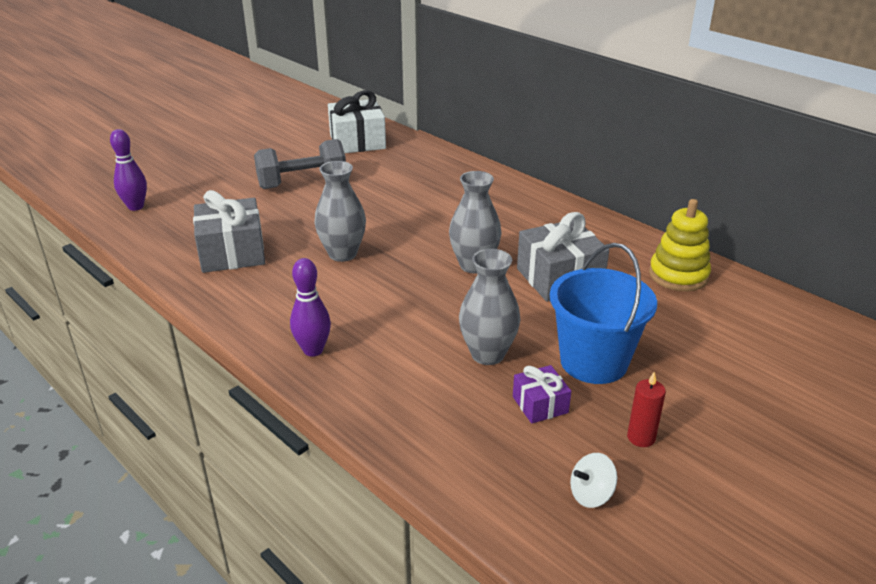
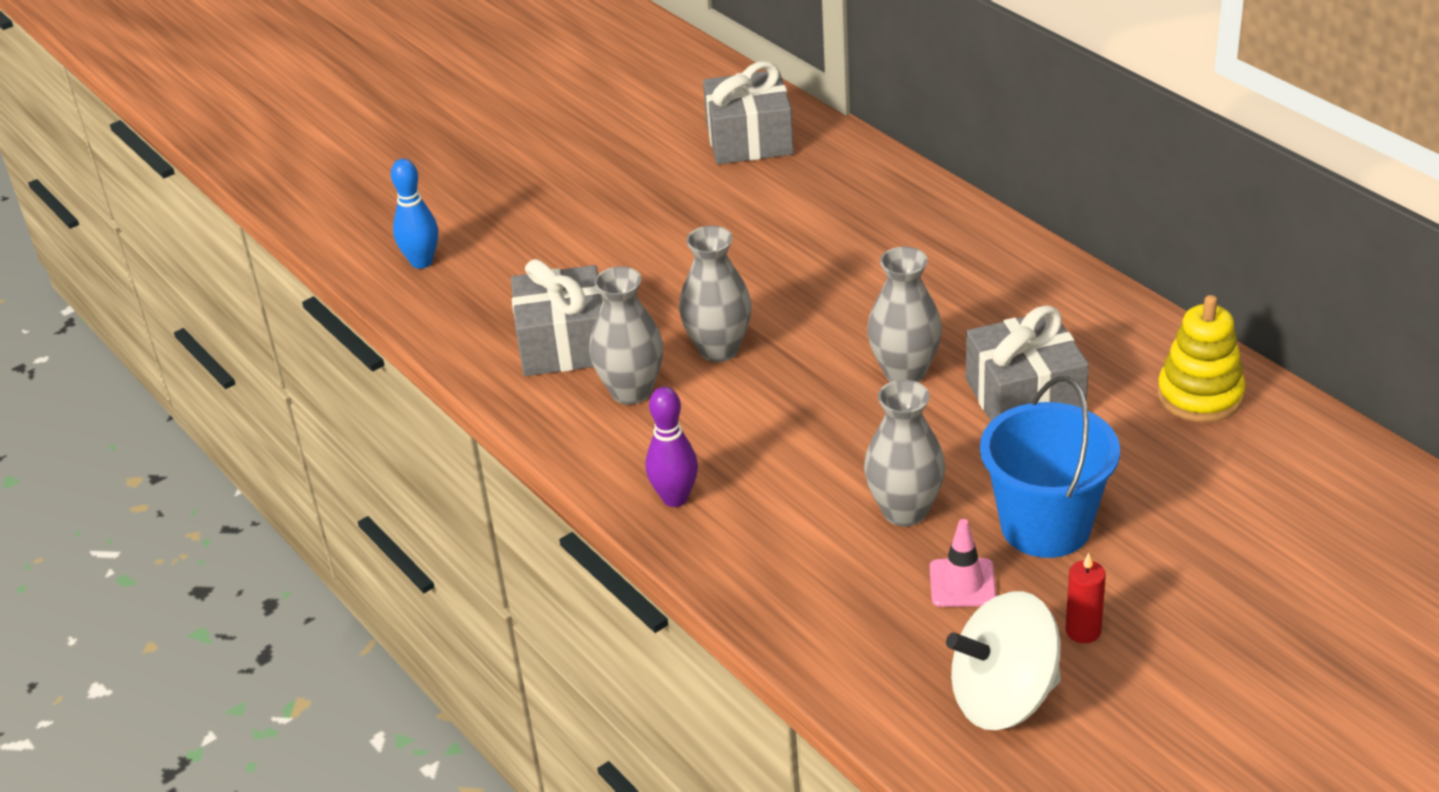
camera: 10 degrees right, 5 degrees up
(135, 207) = (421, 262): purple bowling pin -> blue bowling pin
(280, 280) = (631, 391): none -> grey vase
(302, 183) = (662, 221): grey dumbbell -> none
(357, 141) = (749, 139): white gift -> grey gift
(540, 404) = (962, 583): purple gift -> pink traffic cone
(591, 494) = (1004, 698): white spinning top -> white spinning top, size x2.13

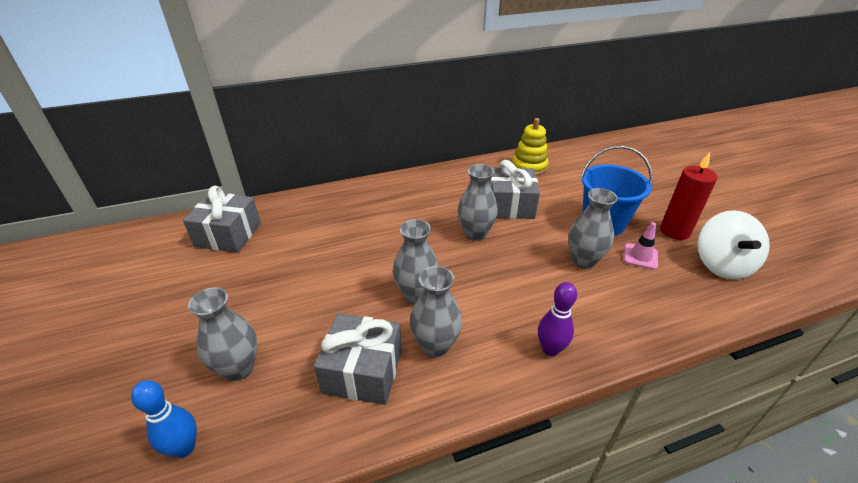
camera: 75 degrees left, 0 degrees up
(527, 252) = (238, 368): none -> grey vase
(1083, 631) = (674, 231): red candle -> red candle, size x1.82

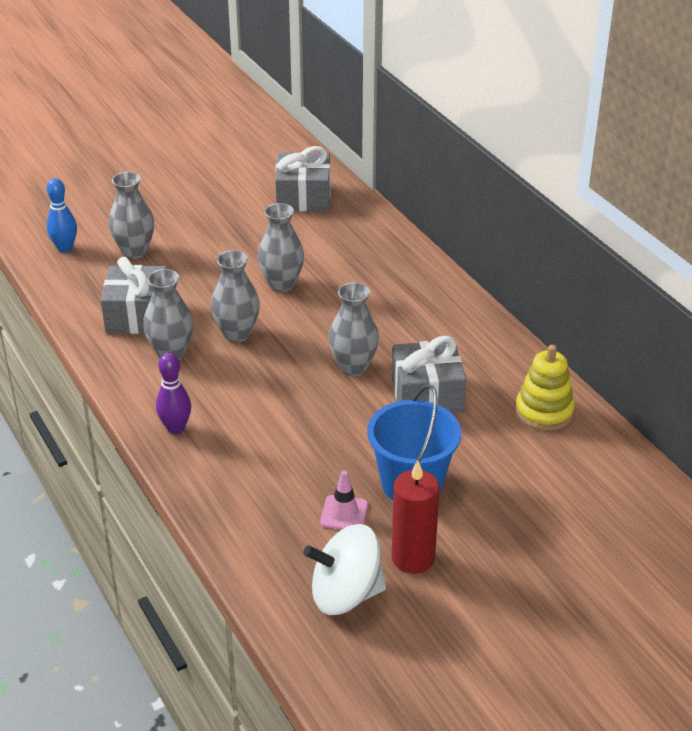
camera: 80 degrees right, 0 degrees up
(583, 261) = (322, 459): grey vase -> grey vase (281, 284)

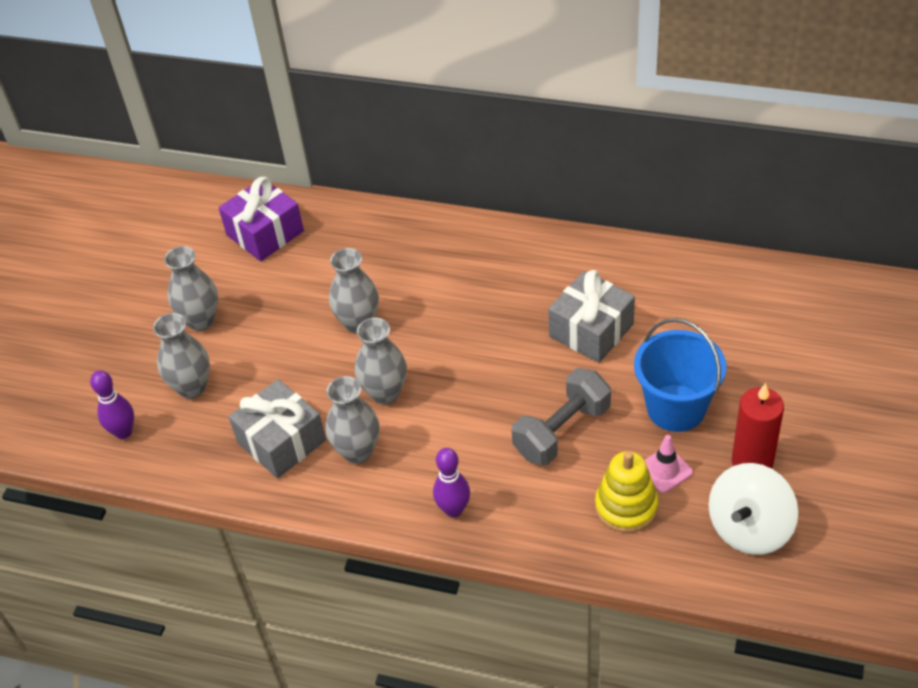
camera: 40 degrees left, 10 degrees up
(65, 248) = (123, 432): blue bowling pin -> purple bowling pin
(303, 197) = (265, 233): grey gift -> purple gift
(312, 438) = (562, 431): none -> grey dumbbell
(353, 367) = (510, 350): grey vase -> grey vase (201, 320)
(544, 412) = (682, 280): yellow stacking toy -> yellow stacking toy (626, 507)

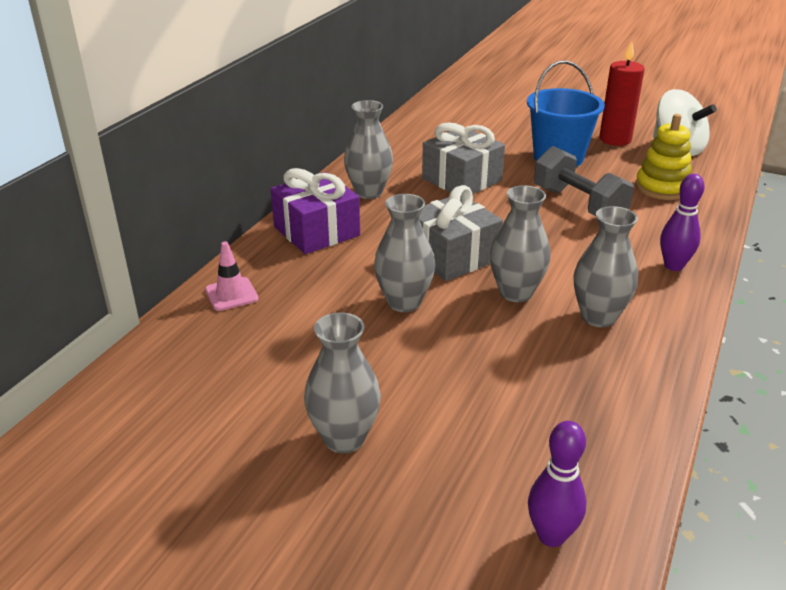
camera: 85 degrees left, 15 degrees down
(192, 387) = (474, 452): grey vase -> grey vase (369, 192)
(265, 233) = (201, 367): purple gift -> purple gift (316, 231)
(281, 441) = (580, 372): grey gift -> grey gift (452, 256)
(665, 470) = (623, 169): pink traffic cone -> pink traffic cone (231, 294)

